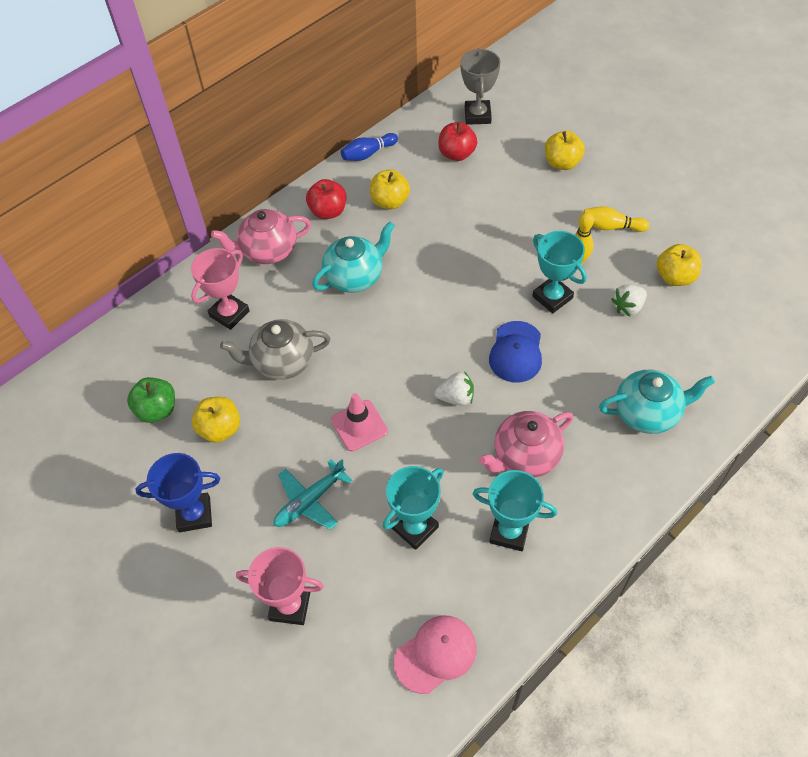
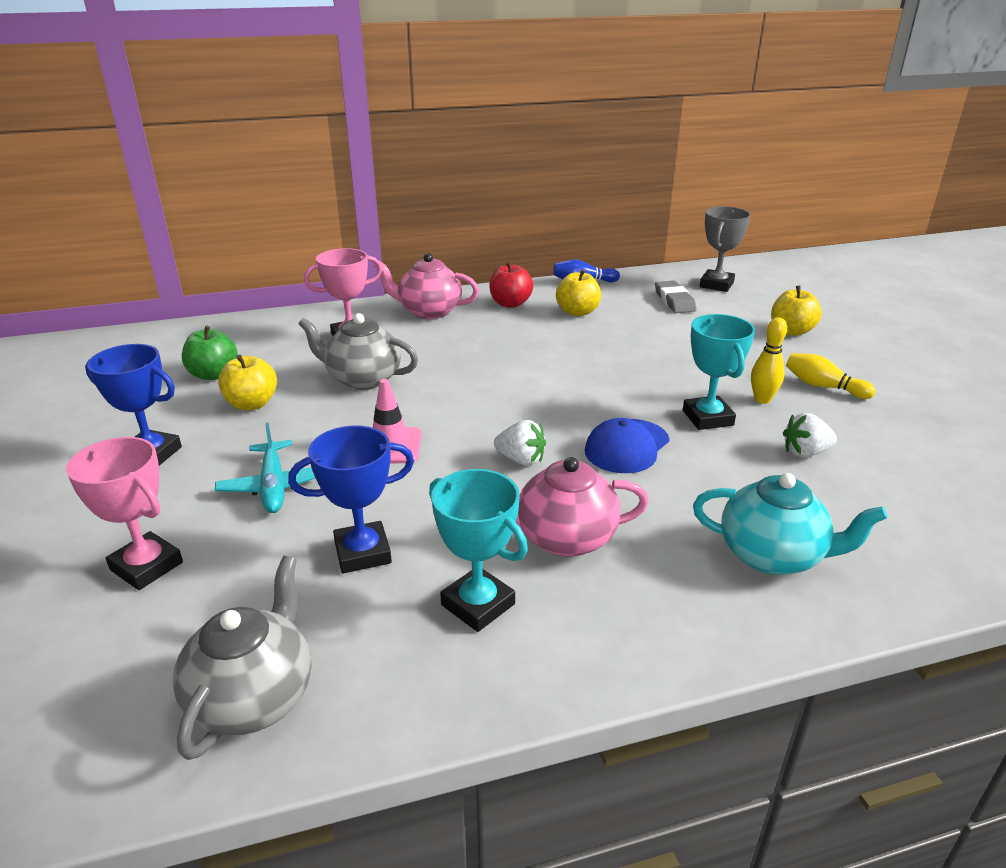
camera: 25 degrees right, 25 degrees down
(310, 501) = (274, 485): turquoise plane -> turquoise plane turned 90 degrees counterclockwise
(355, 277) = (495, 346): turquoise teapot -> none
(415, 527) = (362, 553): turquoise trophy -> blue trophy
(435, 654) = (254, 697): pink cap -> grey teapot
(457, 154) = (674, 301): red apple -> grey eraser
(675, 277) = (890, 446): yellow apple -> none

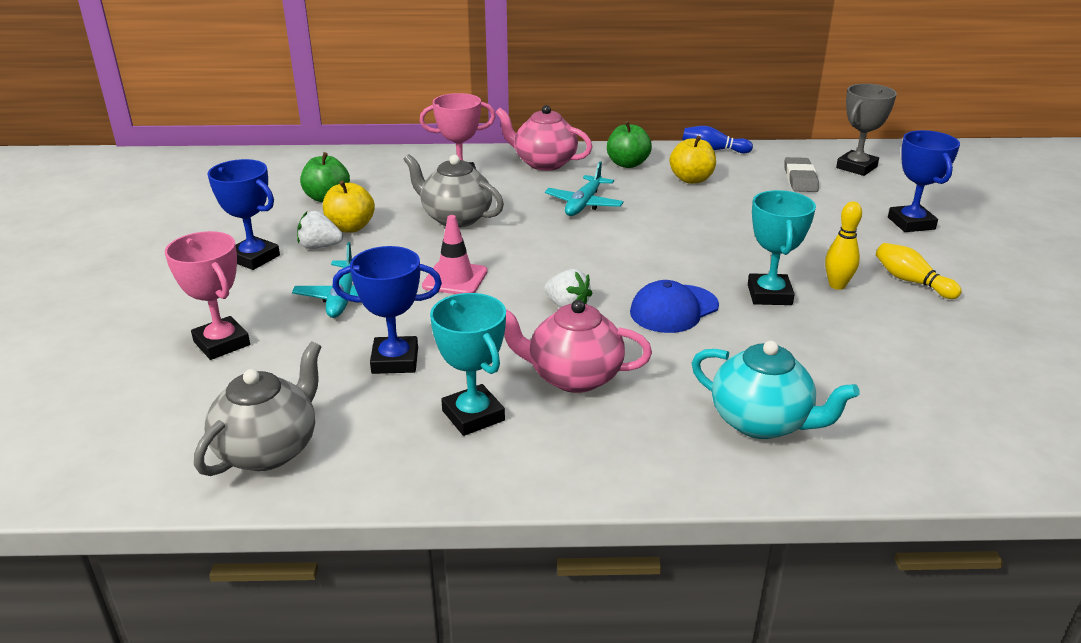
camera: 15 degrees right, 0 degrees up
(487, 348) = (584, 204): none -> turquoise plane
(510, 304) = (627, 164): red apple -> green apple
(791, 331) = (911, 223): yellow apple -> blue trophy
(805, 452) = (851, 340): white strawberry -> white strawberry (320, 246)

